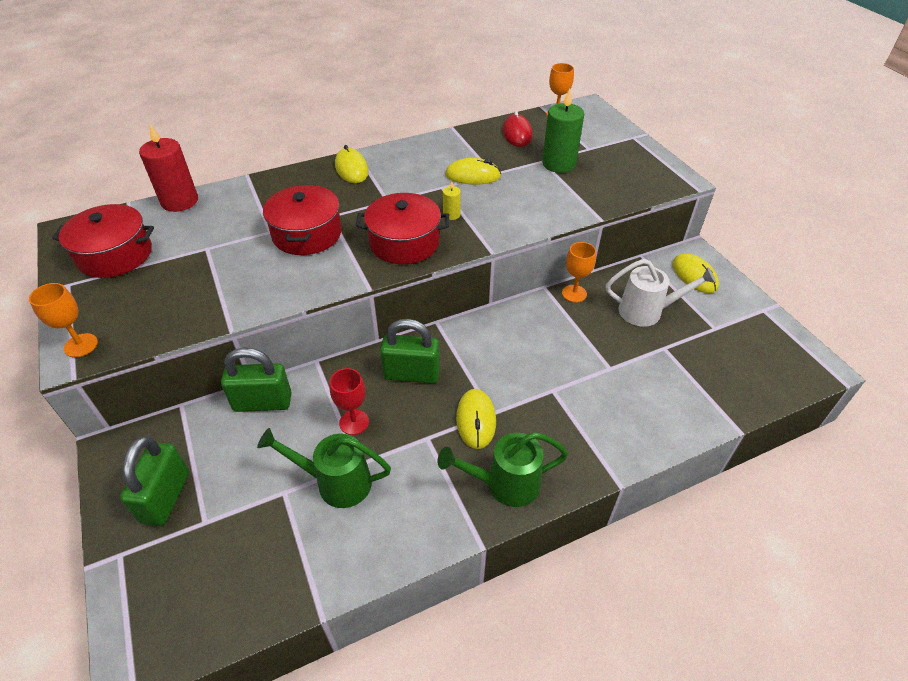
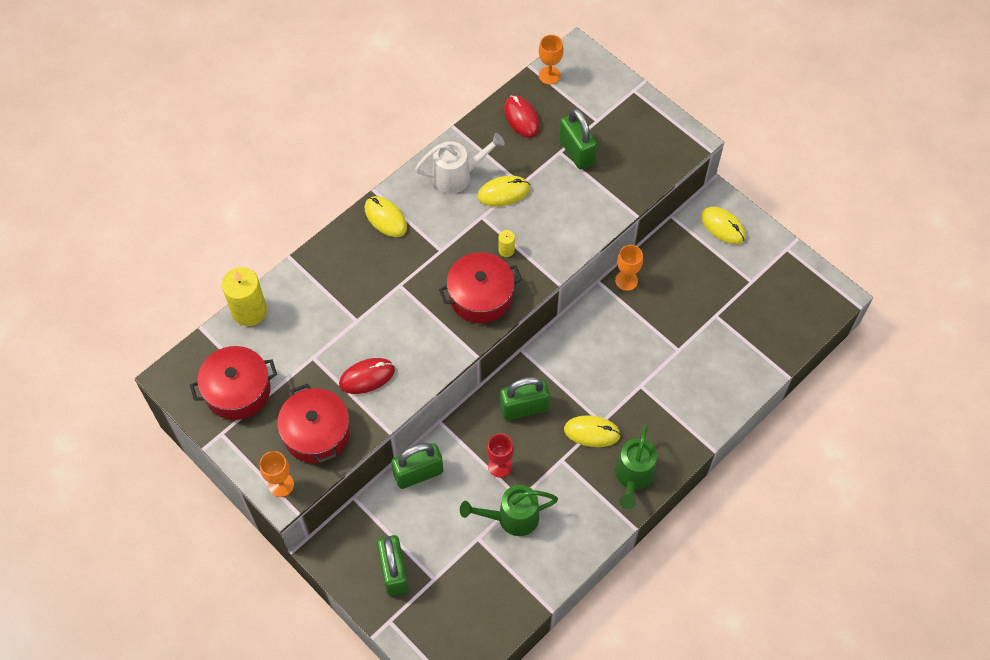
camera: 20 degrees left, 15 degrees up
(180, 201) = (249, 311): red candle -> yellow candle
(245, 277) = (367, 377): none -> red mouse
(307, 234) = (391, 313): red pot -> red pot (316, 433)
(476, 420) = (592, 432): yellow mouse -> yellow mouse turned 60 degrees counterclockwise
(505, 484) = (633, 477): green watering can -> green watering can turned 45 degrees counterclockwise
(559, 164) = (576, 152): green candle -> green padlock
(647, 311) = (693, 281): white watering can -> white watering can (458, 176)

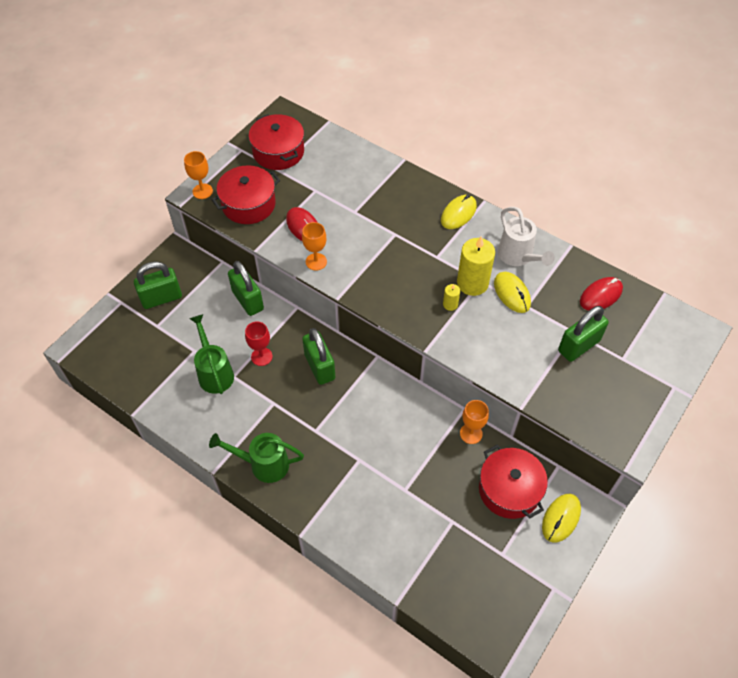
camera: 80 degrees right, 5 degrees down
(249, 311) = (348, 145): yellow candle -> yellow candle (472, 283)
(480, 296) = (397, 292): red pot -> red pot (509, 490)
(549, 75) = (660, 311): orange goblet -> orange goblet (316, 261)
(592, 432) = (304, 424): yellow mouse -> none

